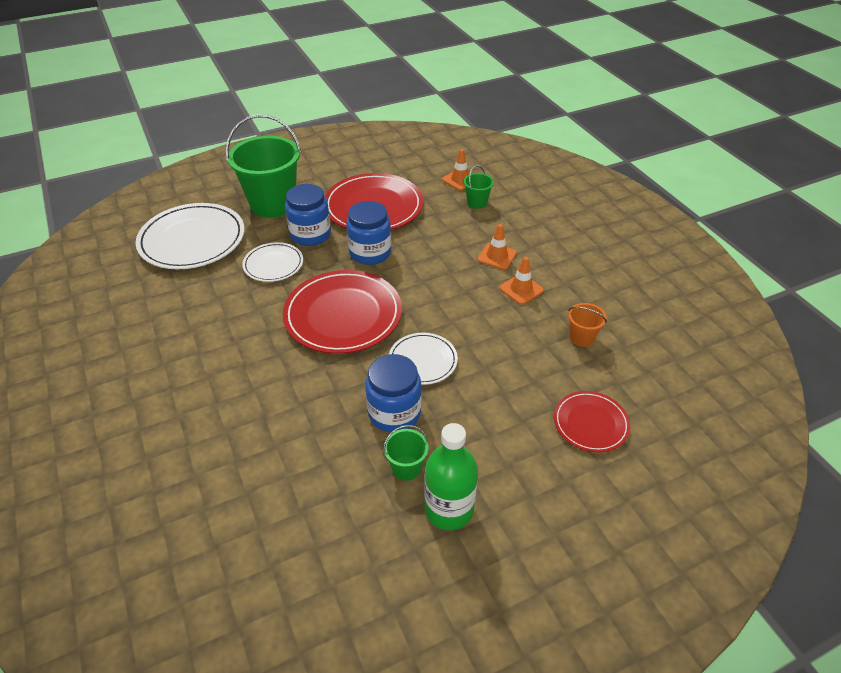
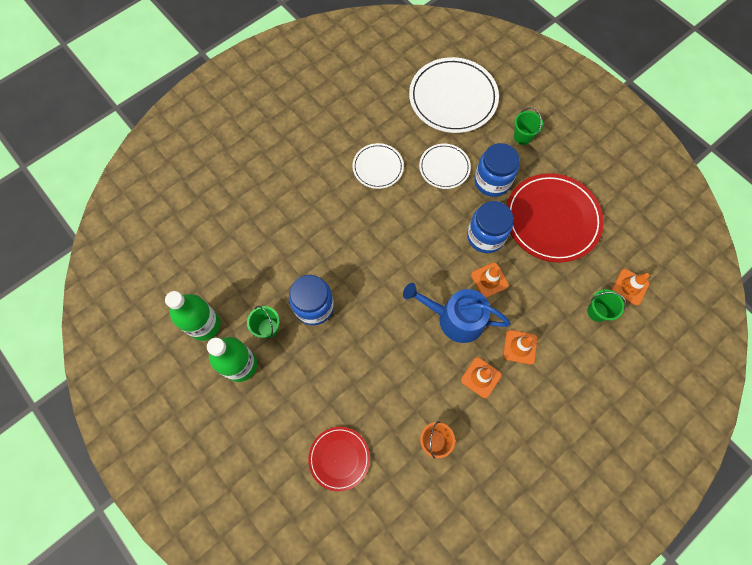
camera: 75 degrees right, 25 degrees up
(273, 204) = (522, 136): green bucket -> green bucket, size x0.44
(343, 315) = (402, 239): red plate -> none
(374, 547) = (204, 325): none -> green bottle
(419, 260) = (489, 280): none -> orange traffic cone
(423, 360) = (370, 313): white plate -> white plate (378, 167)
(452, 293) = (455, 318): none -> blue watering can

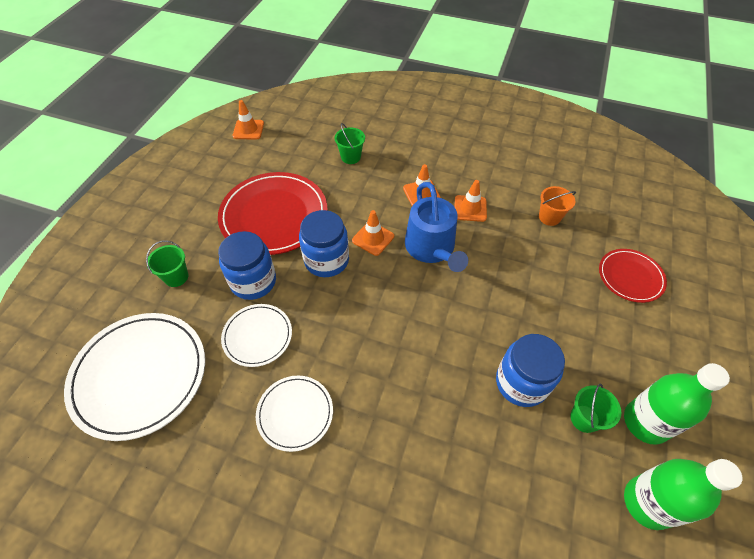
camera: 120 degrees left, 15 degrees down
(630, 287) = (313, 145): orange traffic cone -> orange traffic cone (248, 130)

